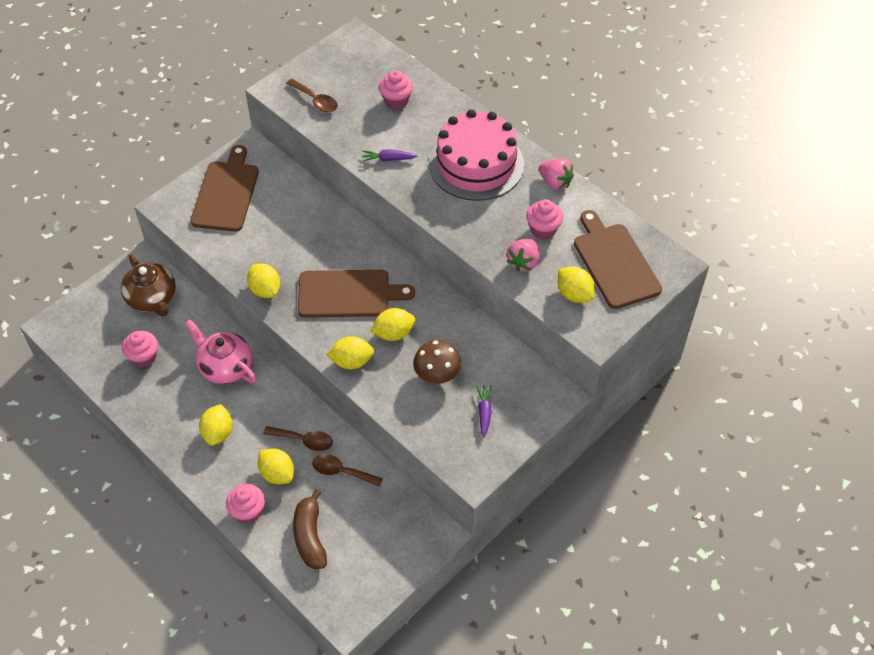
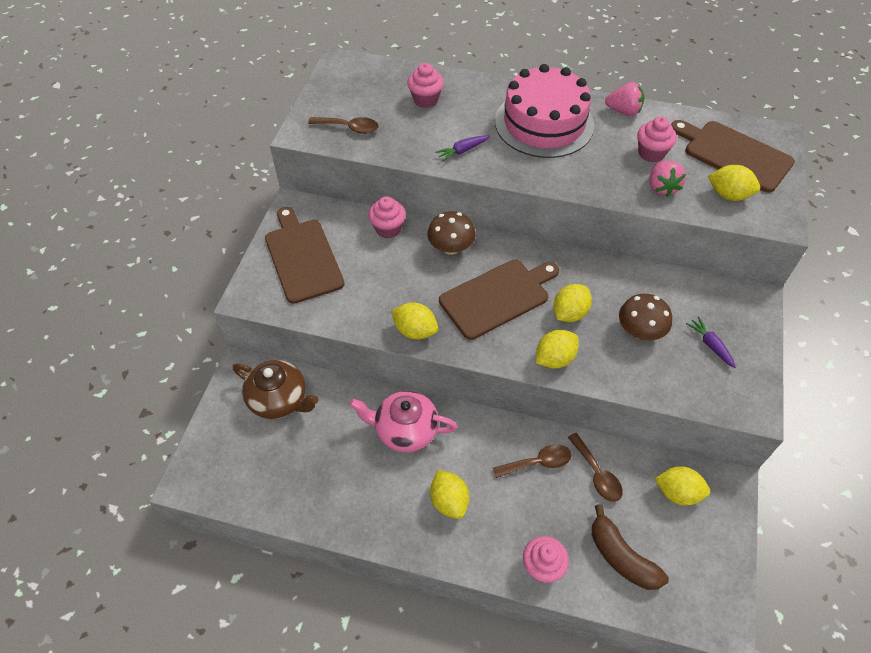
camera: 30 degrees left, 0 degrees up
(144, 357) = (314, 464): pink cupcake -> pink cupcake (388, 229)
(277, 473) = (539, 510): yellow lemon -> yellow lemon (677, 492)
(341, 472) = (597, 474): brown spoon -> brown spoon turned 105 degrees counterclockwise
(344, 237) = (451, 247): none -> brown mushroom

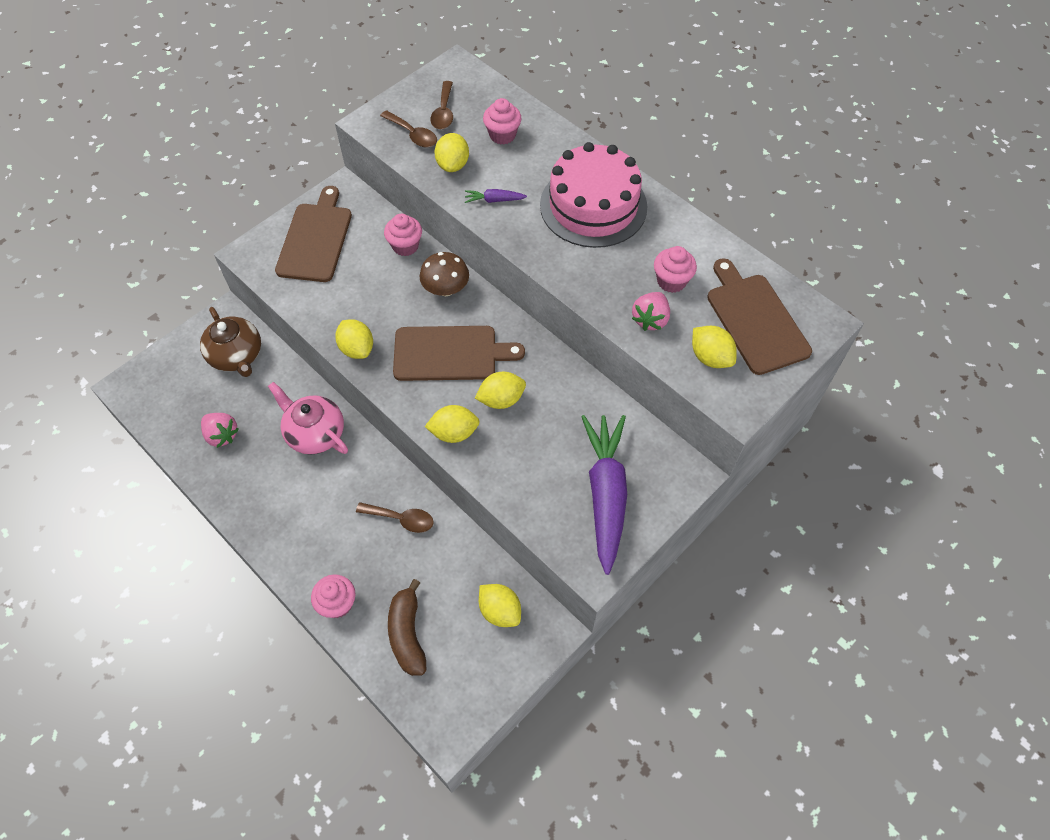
camera: 30 degrees right, 5 degrees up
(449, 501) = (305, 510): yellow lemon -> yellow lemon (453, 165)
(597, 474) = (443, 556): brown spoon -> brown spoon (443, 112)
(623, 111) = (683, 227): pink strawberry -> pink strawberry (222, 435)
(640, 331) = (551, 447): brown mushroom -> none
(710, 345) = (606, 493): purple carrot -> purple carrot, size x2.47

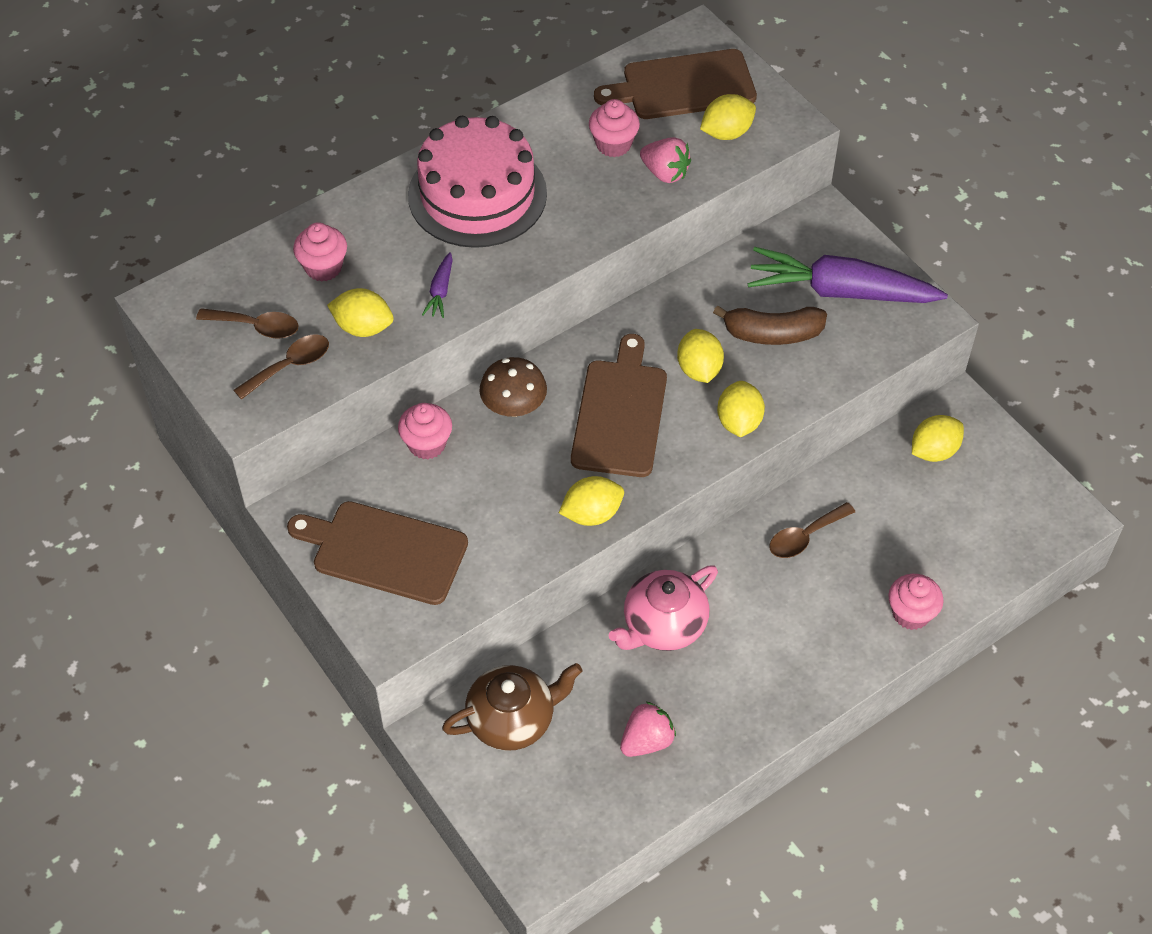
camera: 80 degrees left, 5 degrees down
(401, 519) = (805, 537): brown spoon -> brown spoon turned 150 degrees counterclockwise
(407, 634) = (955, 544): brown banana -> brown banana (772, 334)

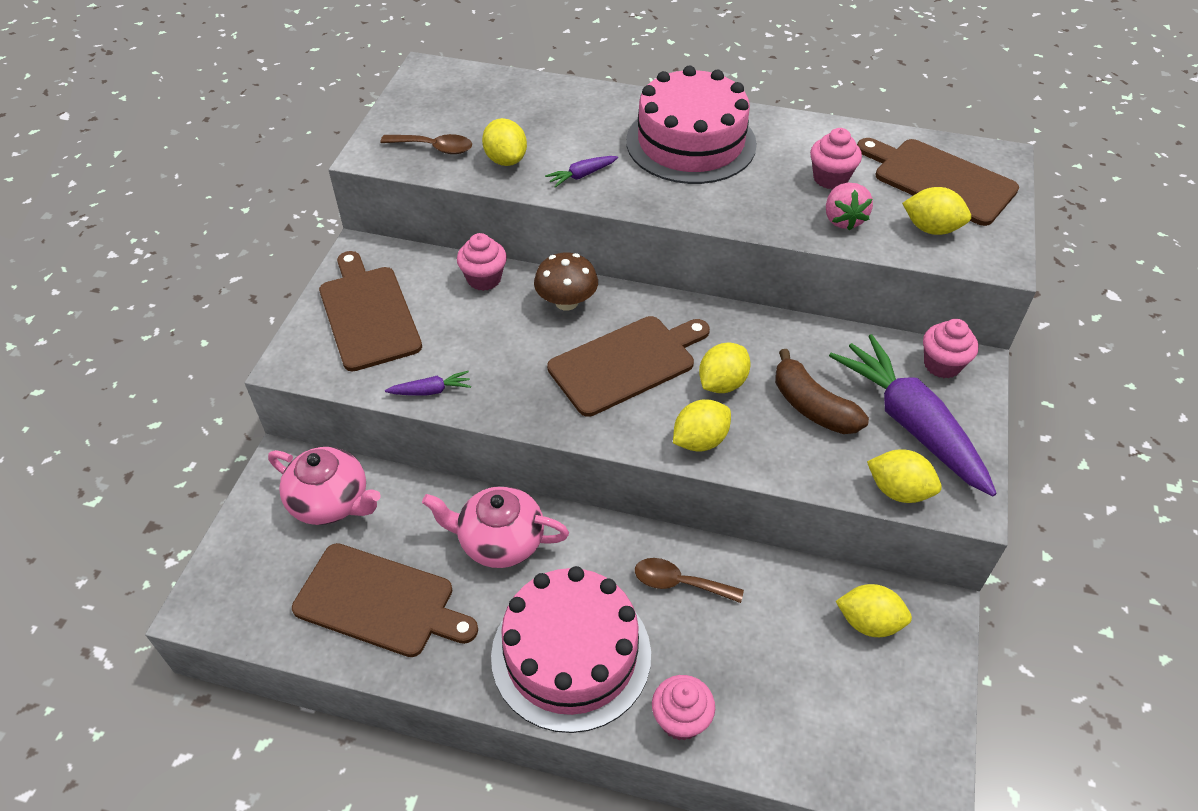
camera: 50 degrees right, 5 degrees down
(256, 326) = (451, 116): brown spoon -> none
(323, 267) = (536, 114): pink cupcake -> pink cupcake (942, 365)
(512, 719) = (331, 502): brown teapot -> pink teapot
(521, 559) = (431, 391): none -> purple carrot
(592, 514) = (514, 405): yellow lemon -> yellow lemon (898, 490)
(646, 741) = (380, 602): pink strawberry -> brown cutting board
(804, 644) = (571, 654): none -> pink cake

